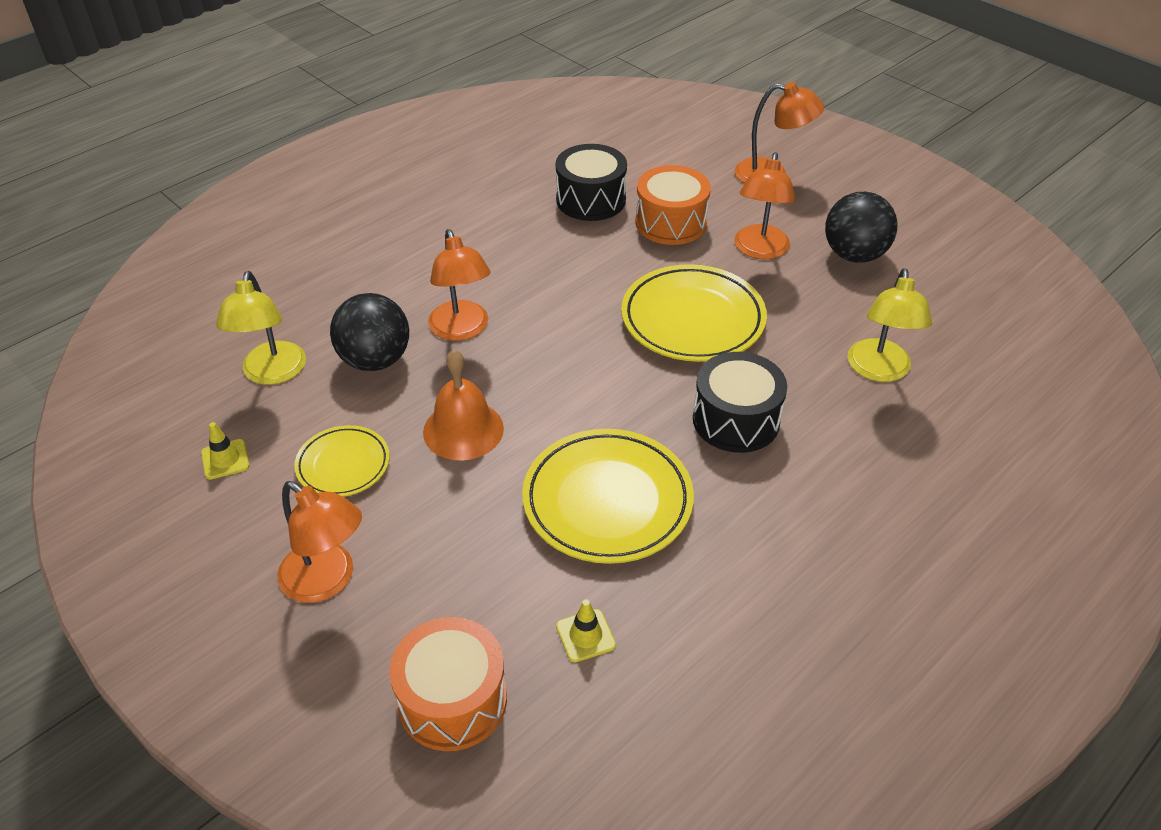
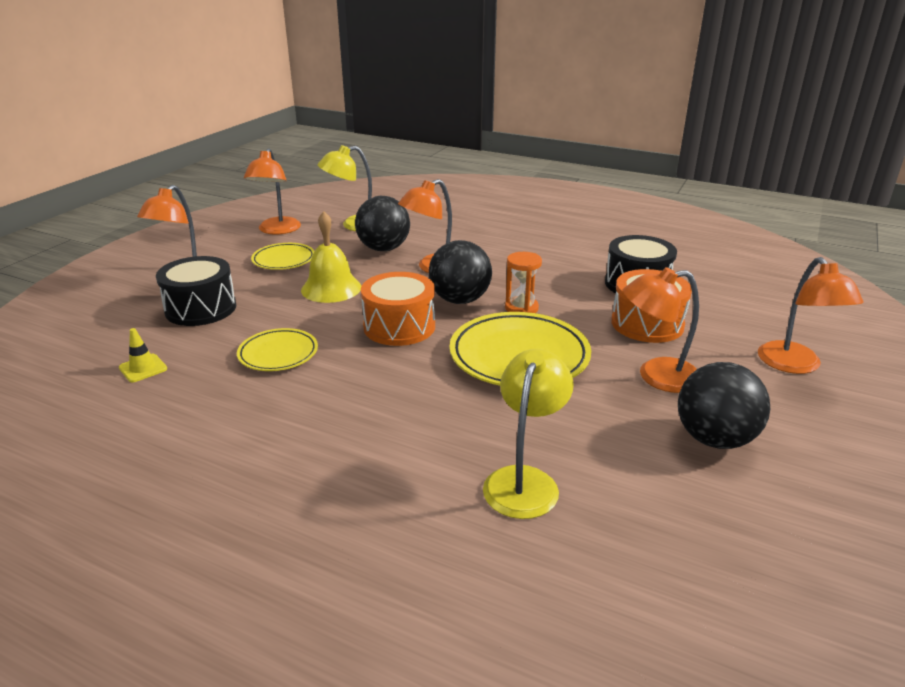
camera: 70 degrees right, 15 degrees down
(225, 459) = (277, 230): yellow traffic cone -> orange lamp
(452, 700) = (91, 331): orange drum -> orange drum (399, 327)
(463, 430) = (331, 288): orange bell -> yellow bell
(556, 329) = (460, 300): none -> black ball
(599, 290) = (521, 308): none -> orange hourglass
(607, 501) = (278, 354): yellow plate -> yellow plate, size x0.57
(736, 420) = (398, 399): black drum -> black drum (201, 308)
(879, 370) = (525, 481): yellow lamp -> yellow lamp turned 120 degrees clockwise

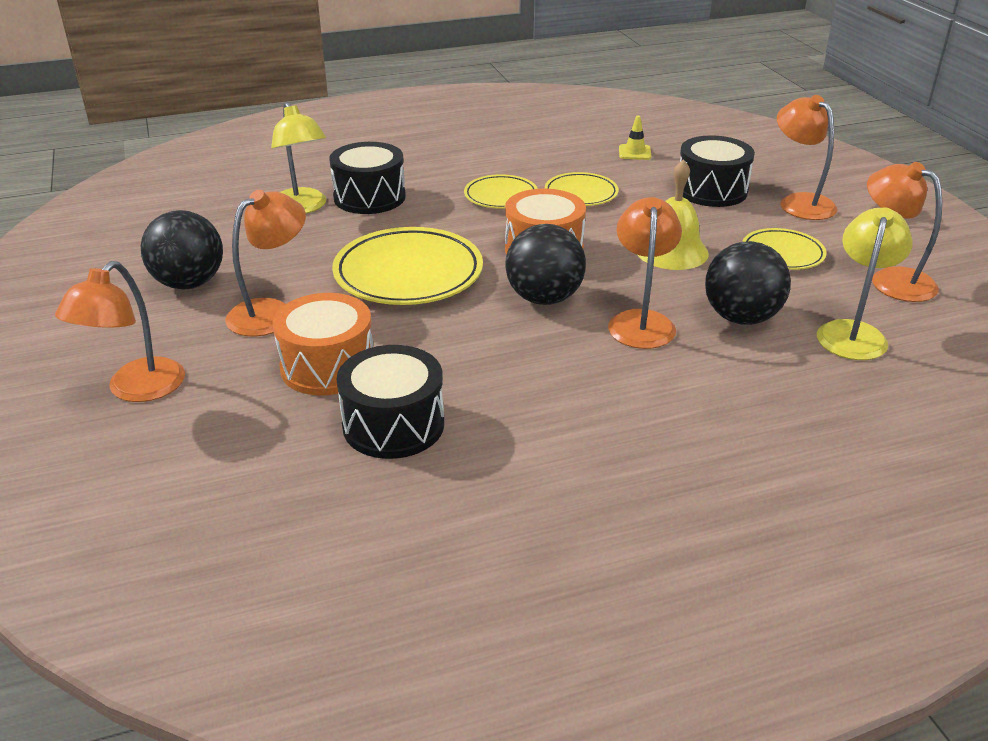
camera: 135 degrees right, 5 degrees up
(335, 386) = (501, 196): none -> yellow plate
(442, 455) = (369, 197): none -> black drum
(521, 308) = (474, 320): orange hourglass -> none
(795, 365) = (136, 390): orange lamp -> orange lamp turned 105 degrees counterclockwise

